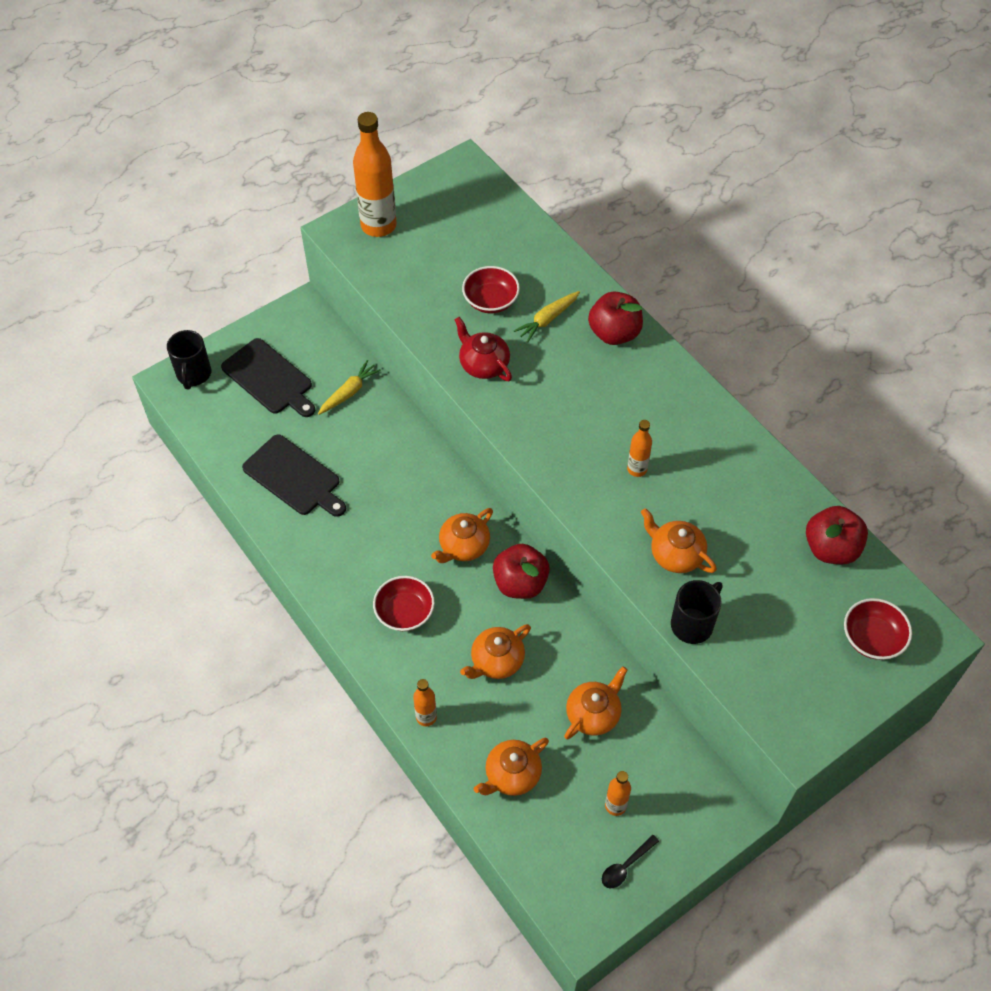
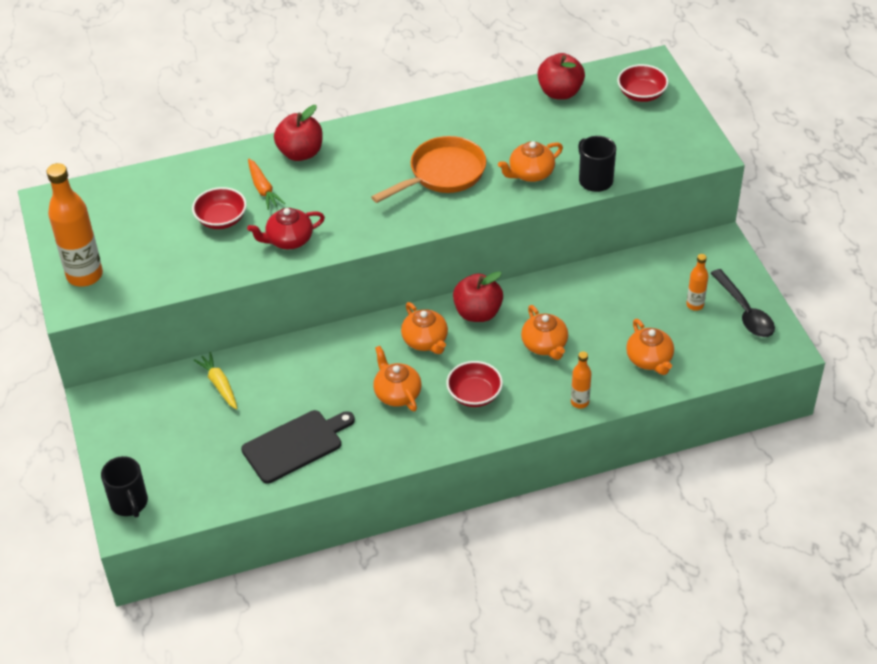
camera: 70 degrees left, 10 degrees down
(193, 375) = (129, 503): black mug -> black mug turned 45 degrees clockwise
(269, 378) = (169, 442): black cutting board -> none
(548, 319) = (263, 189): yellow carrot -> orange carrot
(593, 714) = (613, 298): orange teapot -> orange teapot (397, 393)
(626, 866) = (744, 311): black spoon -> black spoon, size x1.75
(637, 469) = (442, 174): orange bottle -> orange pan

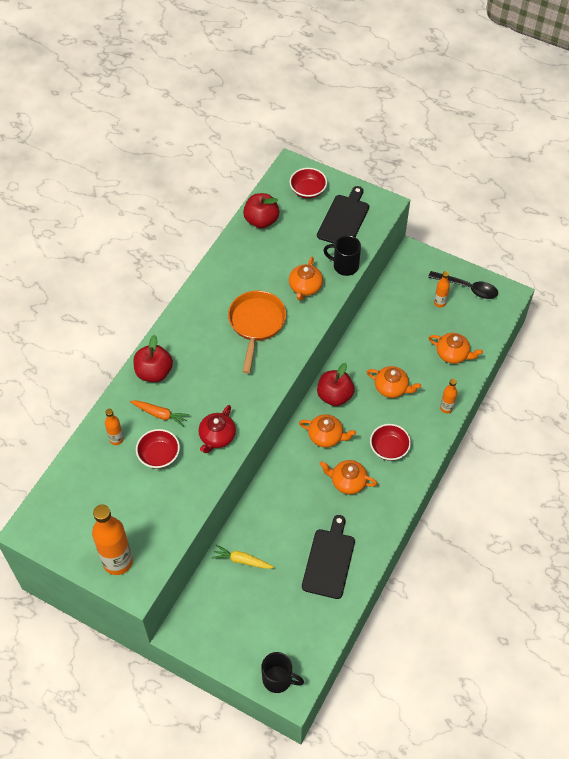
camera: 45 degrees left, 10 degrees up
(202, 183) = (116, 439): none -> orange bottle
(647, 140) = (344, 219): none -> black cutting board

